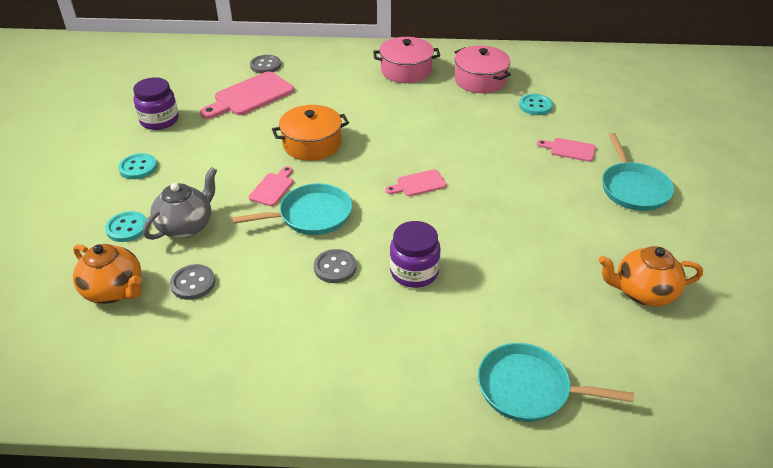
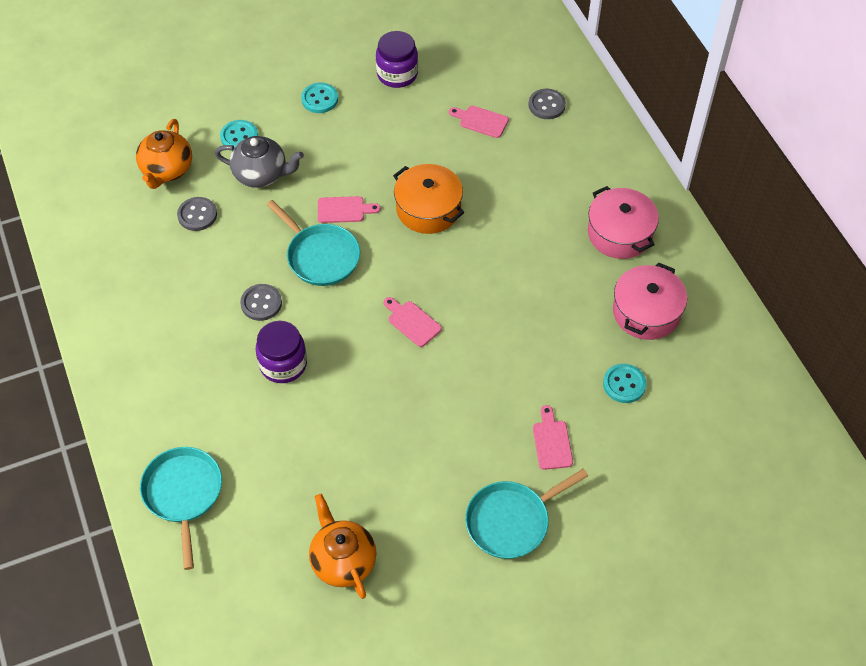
camera: 65 degrees right, 15 degrees up
(250, 96) = (481, 121): pink cutting board -> pink cutting board, size x0.54

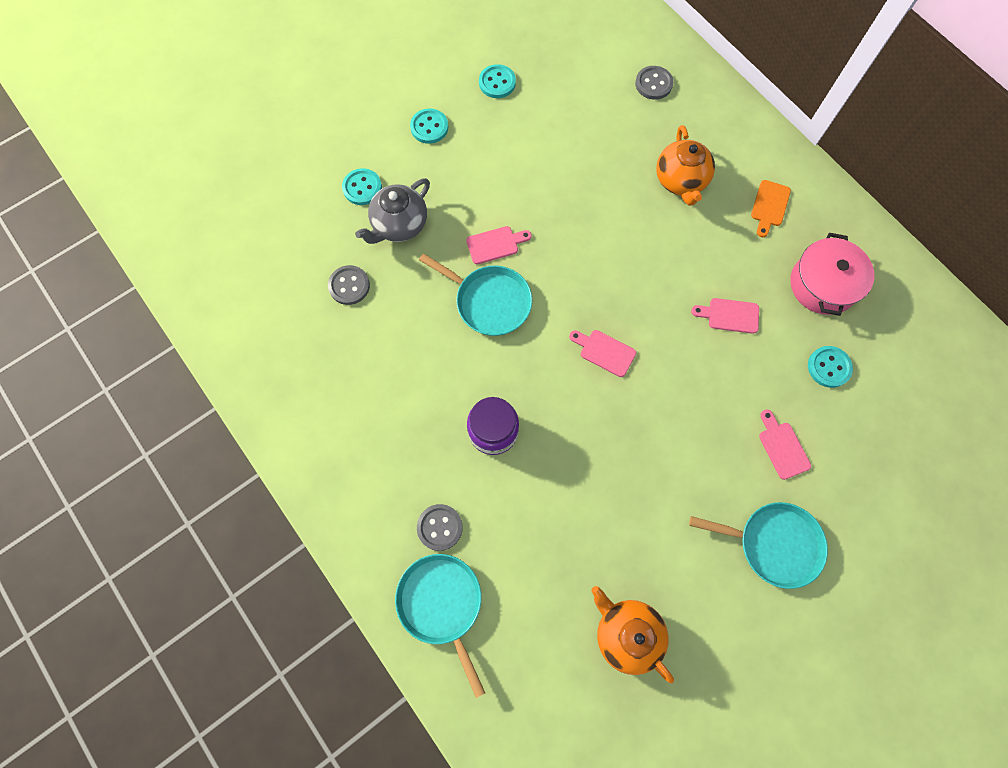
camera: 15 degrees left, 15 degrees up
(167, 170) = (300, 242): orange teapot -> orange teapot (680, 181)
(261, 174) = (399, 225): grey teapot -> grey teapot turned 135 degrees clockwise
(261, 303) = (448, 369): grey button -> grey button (440, 527)
(397, 74) = (497, 82): purple jar -> turquoise button
(428, 209) = (578, 223): orange pot -> none
(481, 121) = (596, 115): pink cutting board -> pink cutting board (729, 315)
(511, 521) = (773, 544): turquoise pan -> turquoise pan turned 120 degrees counterclockwise
(620, 233) = (769, 206): pink pot -> orange cutting board

